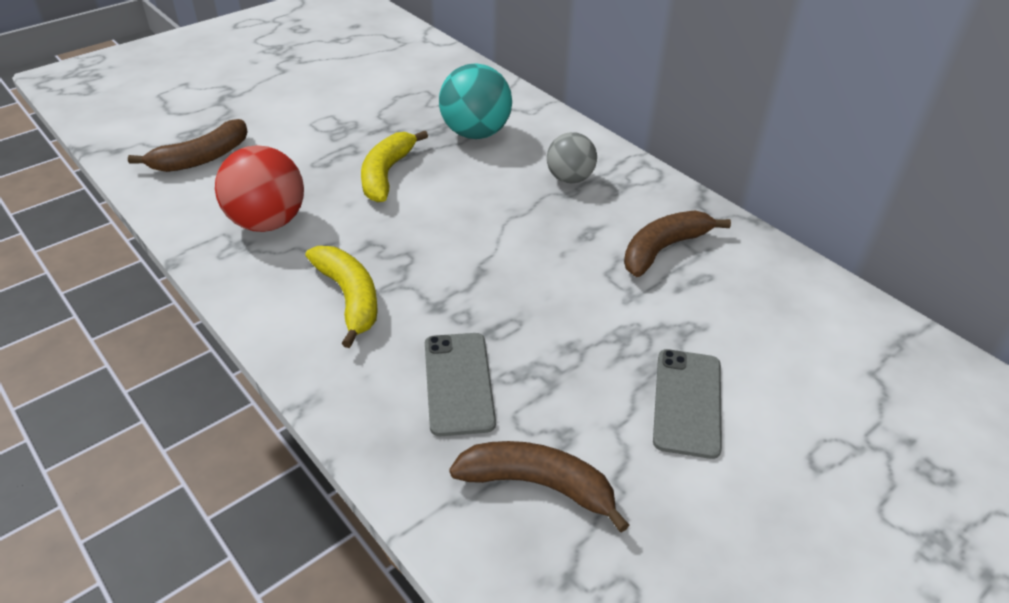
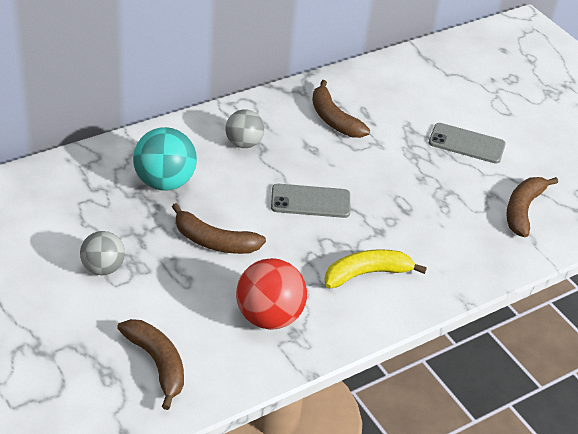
camera: 85 degrees left, 0 degrees up
(334, 114) = (103, 268): none -> grey ball
(386, 174) = (214, 241): yellow banana -> brown banana
(458, 383) = (449, 230): grey phone -> grey phone (310, 201)

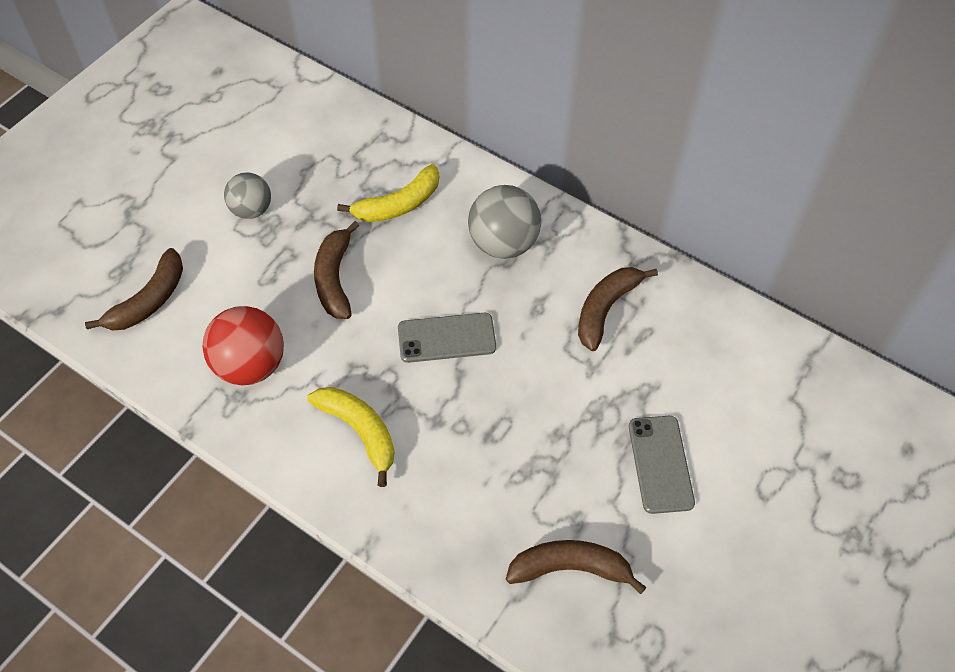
camera: 70 degrees right, 15 degrees up
(164, 182) = (398, 204): turquoise ball -> yellow banana
(243, 143) = (503, 243): grey ball -> grey ball, size x1.55
(310, 201) = (446, 338): grey phone -> grey phone turned 75 degrees counterclockwise

